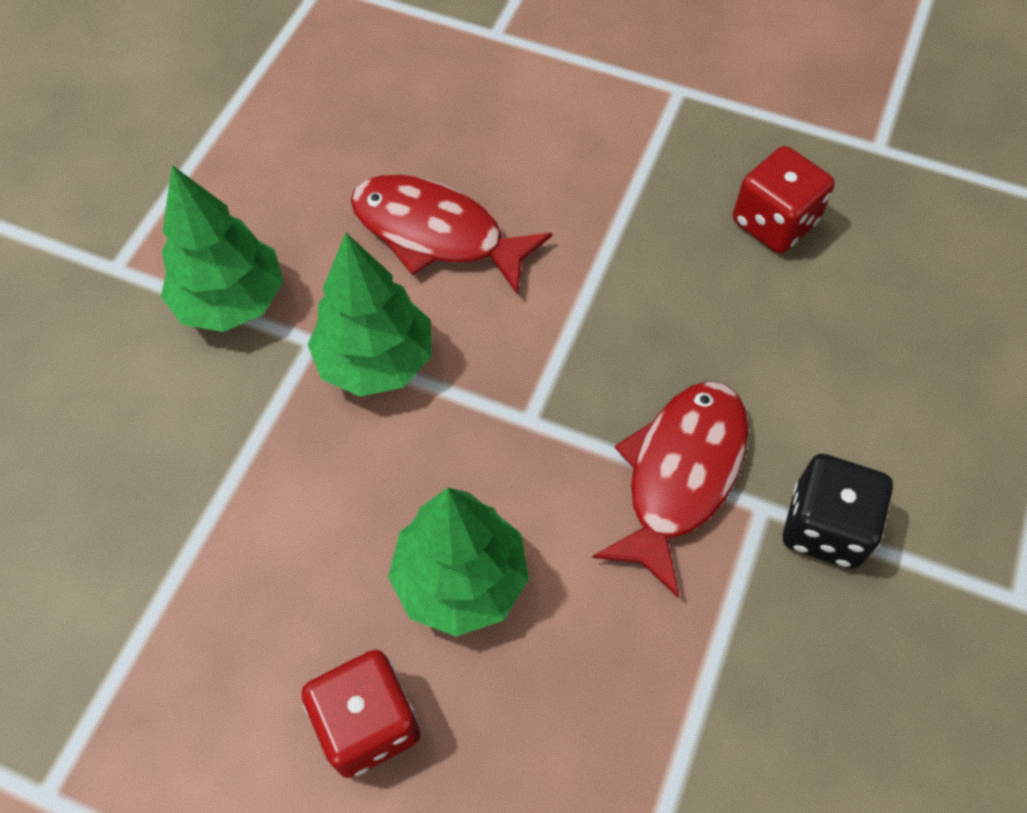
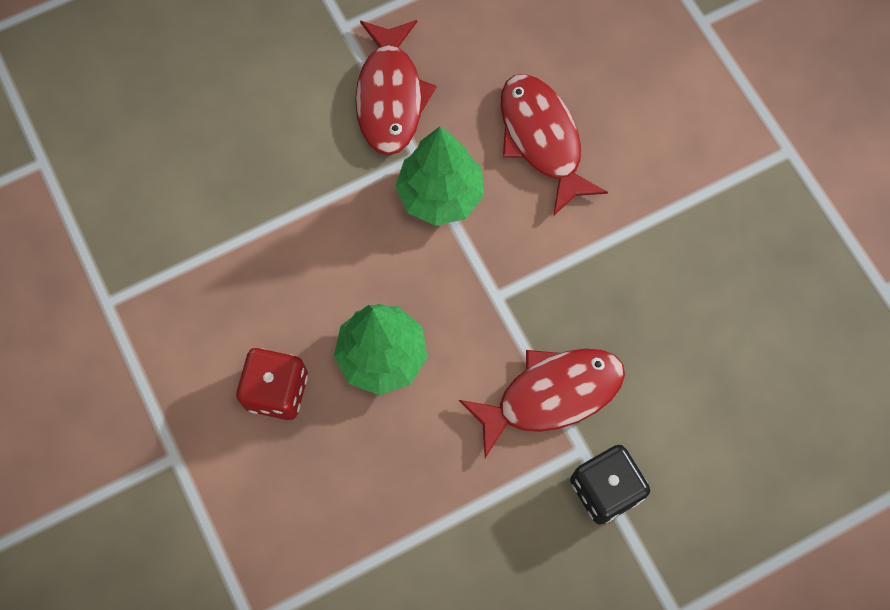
camera: 40 degrees right, 10 degrees up
(231, 301) = (390, 96): green tree -> red fish
(774, 223) = (759, 288): red dice -> none

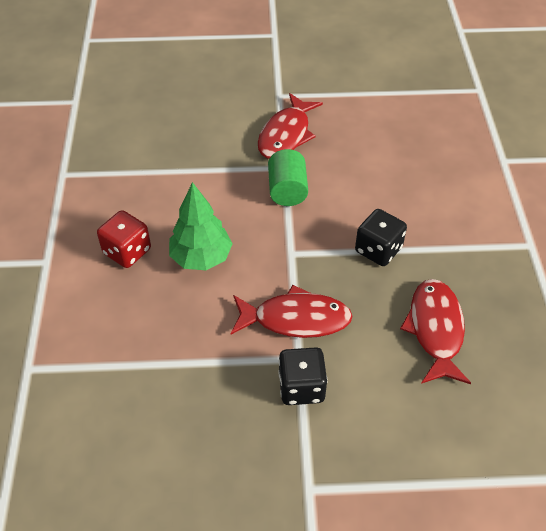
camera: 25 degrees right, 20 degrees down
(440, 195) = (287, 190): green tree -> green cylinder
(542, 139) = (367, 184): red fish -> red fish (435, 329)
(604, 242) = (378, 250): none -> black dice

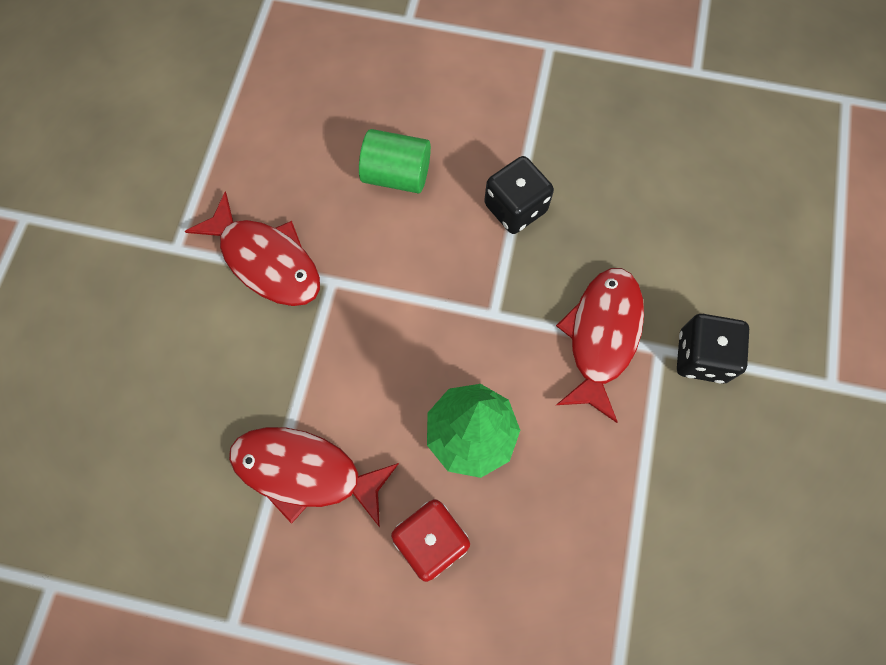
camera: 75 degrees left, 20 degrees up
(287, 190) = (379, 289): green cylinder -> green cylinder (396, 175)
(435, 329) = (648, 186): red fish -> red fish (305, 472)

